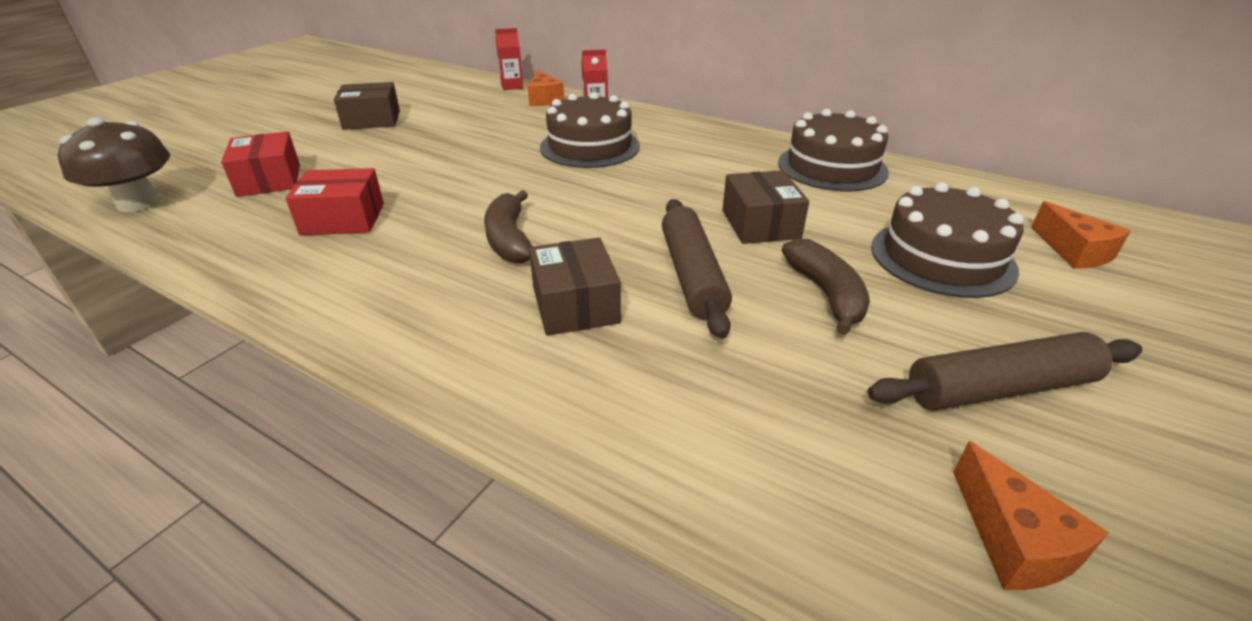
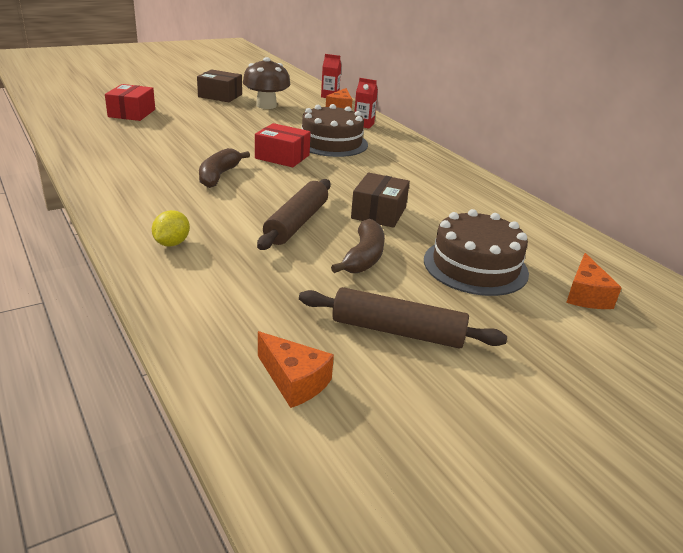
camera: 25 degrees right, 5 degrees down
(138, 203) = (62, 108): brown mushroom -> brown mushroom (266, 105)
(343, 219) = (146, 141): red box -> red box (282, 157)
(575, 305) = (213, 215): brown box -> none
(575, 378) = (172, 243): none -> yellow lemon
(832, 167) = (483, 198): brown cake -> none
(1012, 541) = (294, 381): orange cheese -> orange cheese turned 60 degrees counterclockwise

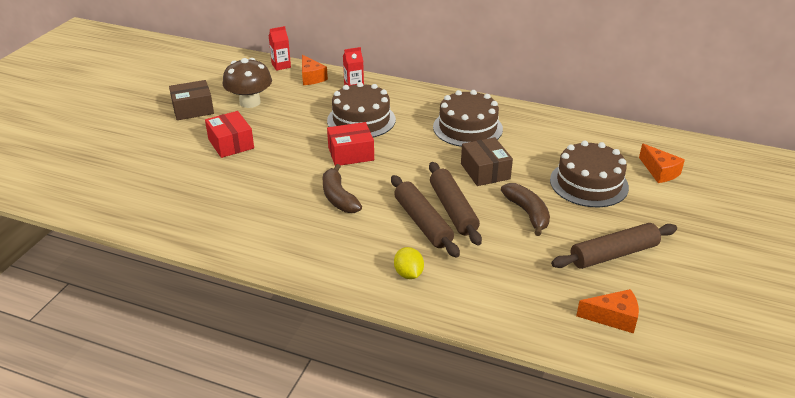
camera: 35 degrees left, 5 degrees up
(132, 113) = (155, 169): red box -> red box (231, 143)
(253, 219) = (423, 222): none -> brown rolling pin
(418, 181) = (467, 128): none -> brown cake

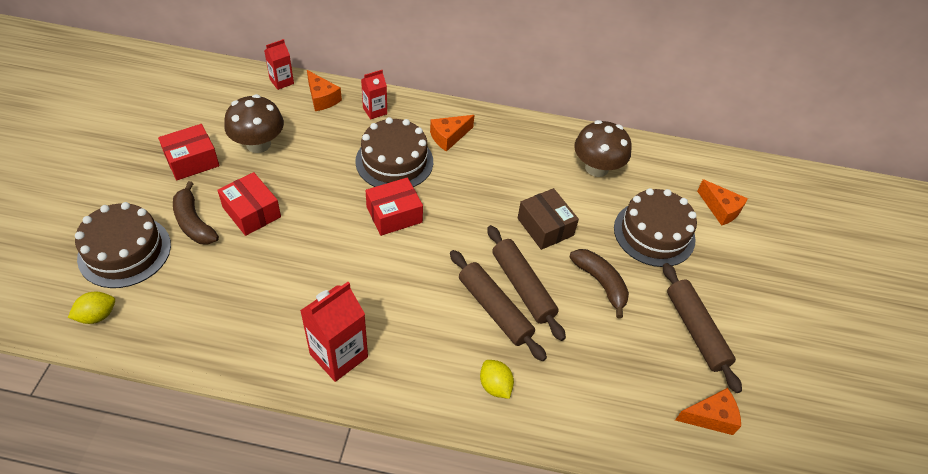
camera: 15 degrees left, 15 degrees up
(87, 197) = (97, 315): none -> yellow lemon
(193, 109) = (192, 161): brown box -> red box
(275, 240) = (339, 355): none -> red carton
(338, 197) = (395, 283): brown banana -> brown banana (193, 222)
(413, 107) = (449, 137): none -> orange cheese
(467, 128) = (514, 163): brown cake -> brown cake (124, 251)
(544, 135) = (597, 168): none -> brown mushroom
(613, 254) = (696, 330): brown rolling pin -> brown rolling pin turned 75 degrees counterclockwise

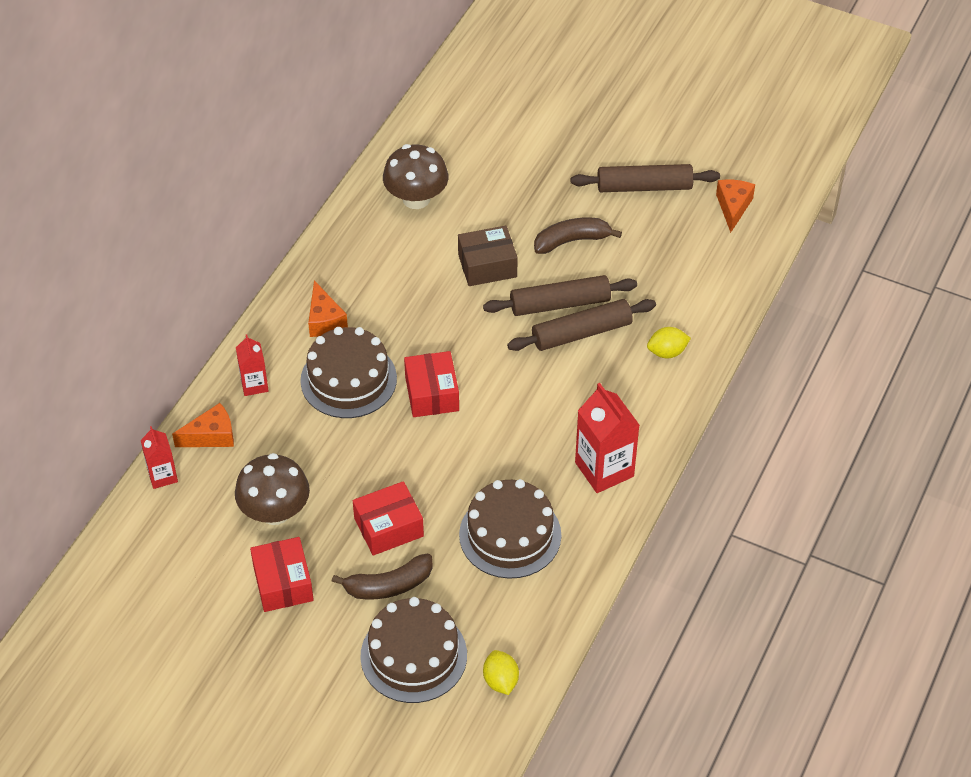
camera: 70 degrees left, 0 degrees up
(654, 233) = (521, 179): brown cake -> brown cake (510, 535)
(720, 209) = (505, 116): orange cheese -> none

